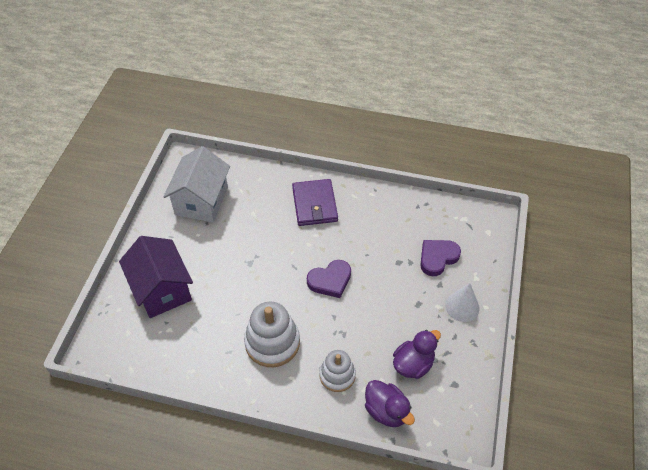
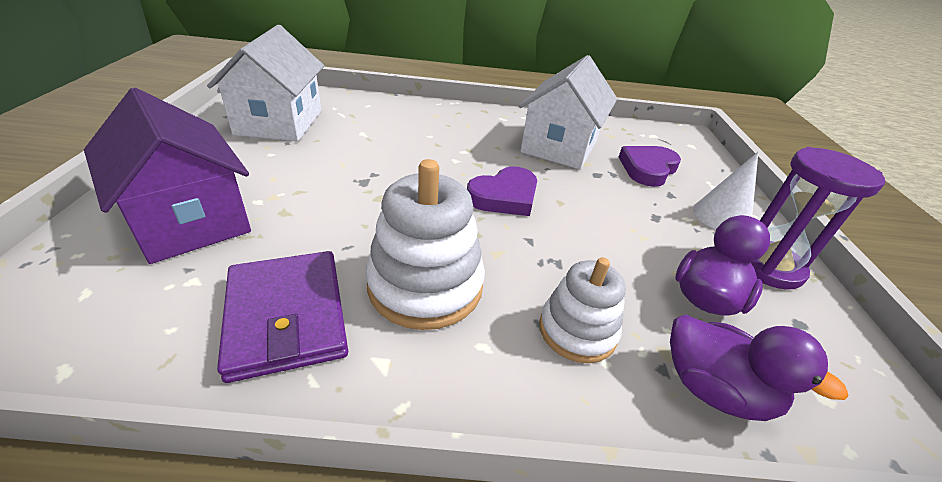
camera: 15 degrees left, 15 degrees down
(314, 204) = (452, 125): purple wallet -> purple wallet (286, 316)
(384, 231) = (559, 146): none -> white house
(464, 347) = (767, 266): none -> purple hourglass

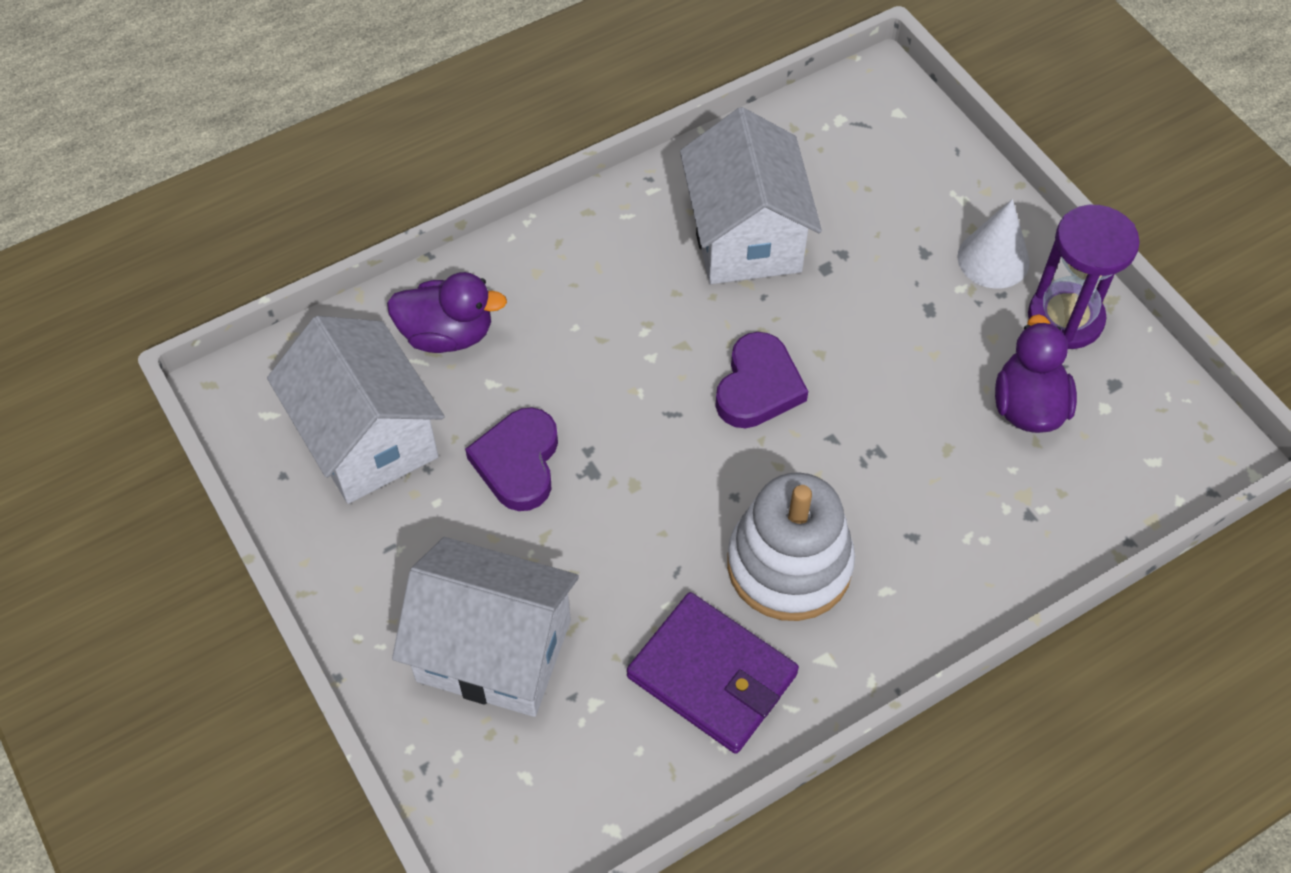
camera: 30 degrees left, 20 degrees up
(189, 220) = (494, 650): purple house -> white house
(577, 331) = (945, 523): white stacking toy -> none
(647, 169) = (874, 213): purple heart -> purple heart (518, 462)
(714, 390) = (1073, 509): purple duck -> purple duck (447, 334)

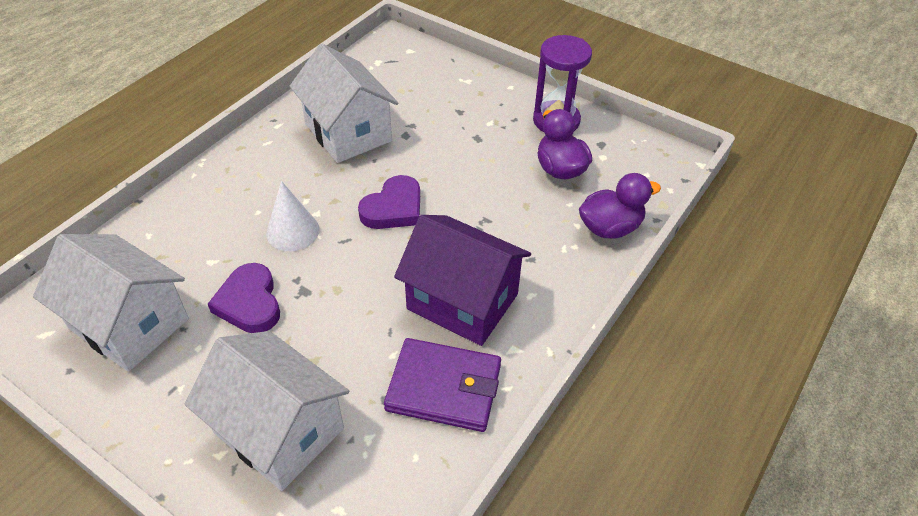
camera: 25 degrees left, 10 degrees down
(447, 334) = (168, 242): purple duck -> purple duck (610, 228)
(494, 650) = (279, 430): white house -> white house turned 45 degrees clockwise
(758, 386) = (393, 208): purple heart -> purple heart turned 45 degrees clockwise
(789, 565) = (462, 301): white stacking toy -> purple house
(993, 259) = (500, 104): white cone -> white cone (292, 231)

